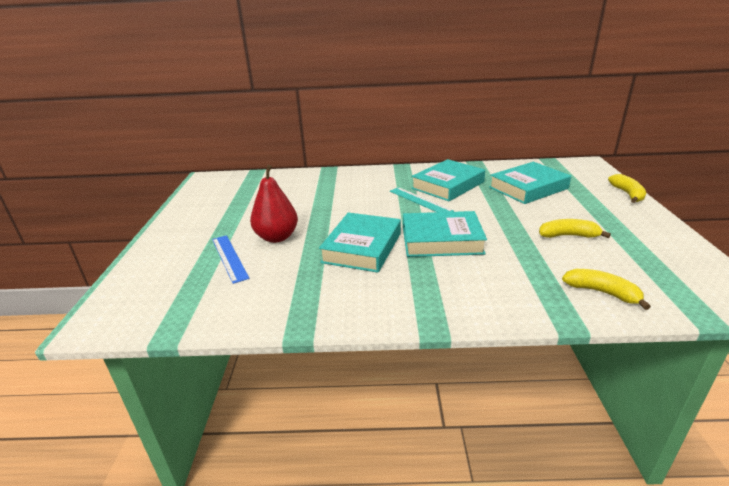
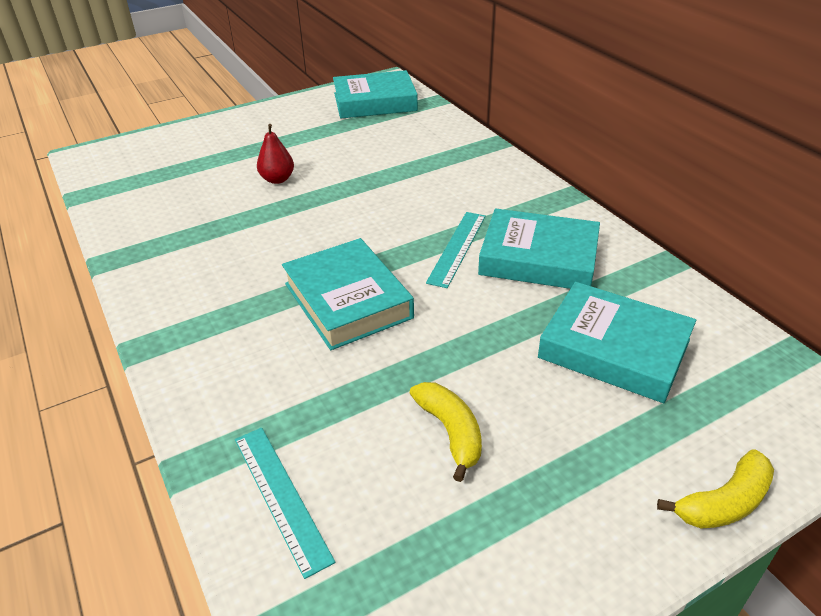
camera: 60 degrees right, 10 degrees up
(229, 258) = (219, 170): blue ruler -> none
(277, 237) = (277, 179): red pear -> red pear, size x0.63
(362, 247) = (288, 243): turquoise book -> turquoise book (375, 102)
(602, 292) = (281, 496): yellow banana -> turquoise ruler

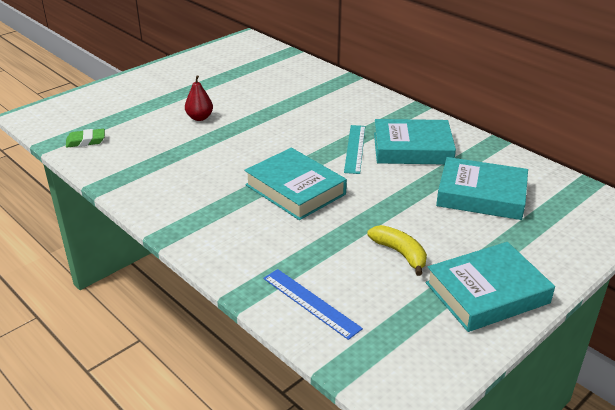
camera: 15 degrees left, 5 degrees down
(127, 196) = (86, 141): none -> green eraser
(281, 496) = (311, 303): turquoise ruler -> blue ruler
(375, 102) = (245, 55): turquoise book -> turquoise book (487, 293)
(724, 502) = (571, 264): yellow banana -> none

